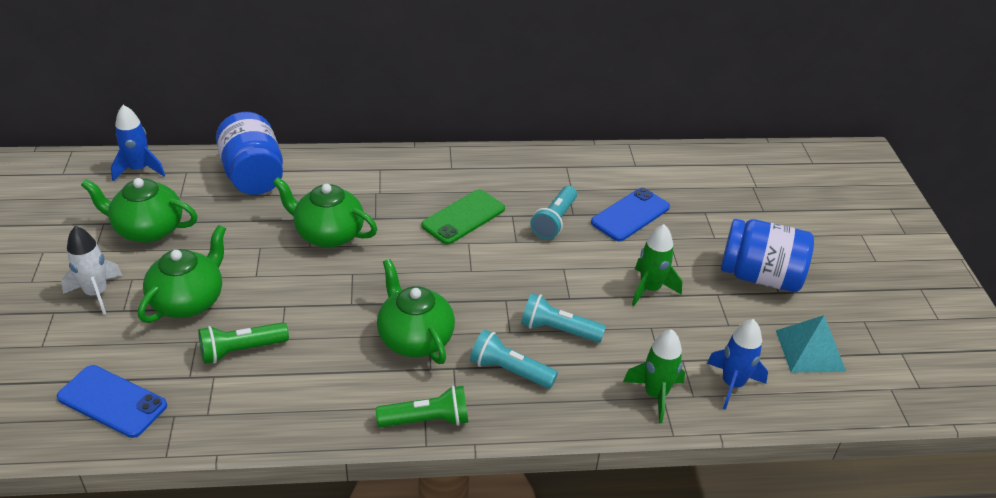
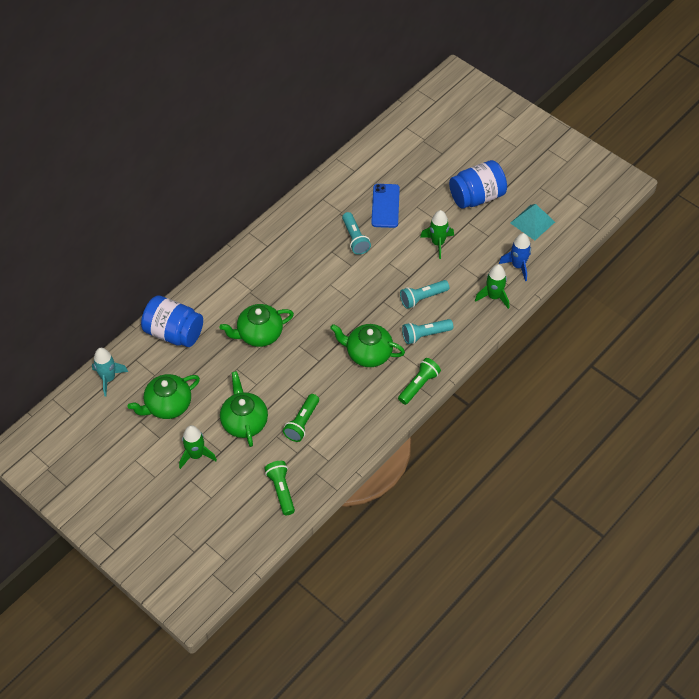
camera: 40 degrees left, 15 degrees up
(96, 293) = (196, 455): white rocket -> green rocket
(112, 401) = (281, 490): blue phone -> green flashlight
(139, 169) = (108, 378): blue rocket -> turquoise rocket
(463, 217) = (310, 271): green phone -> none

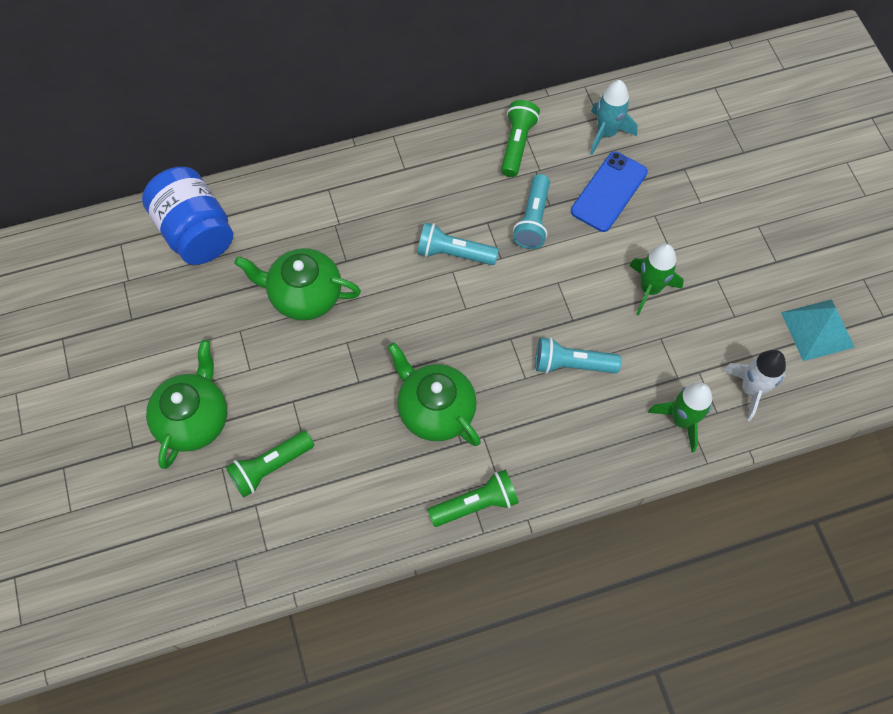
camera: 30 degrees right, 10 degrees up
(108, 378) = (68, 253): turquoise rocket -> turquoise rocket (606, 133)
(168, 405) = (113, 335): green teapot -> none
(196, 455) = (96, 433): green rocket -> none
(281, 490) = (169, 559): green flashlight -> green flashlight (517, 144)
(425, 335) = (538, 426): turquoise flashlight -> turquoise flashlight (454, 253)
(477, 197) = (755, 245): blue jar -> none
(518, 266) = (751, 389): blue rocket -> white rocket

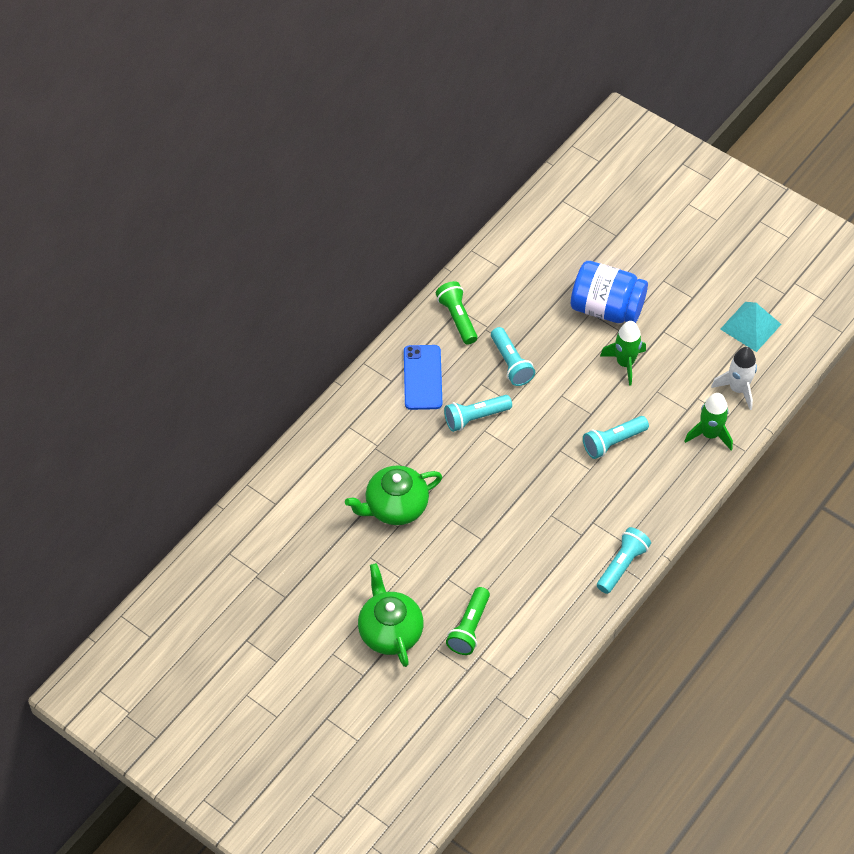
camera: 35 degrees left, 10 degrees down
(195, 231) = (278, 512): blue jar -> blue jar (606, 308)
(435, 410) = (548, 525): green teapot -> none
(476, 504) = (622, 565): green flashlight -> turquoise flashlight
(606, 133) = (513, 275): turquoise rocket -> none
(609, 192) = (547, 314): blue phone -> blue phone (423, 377)

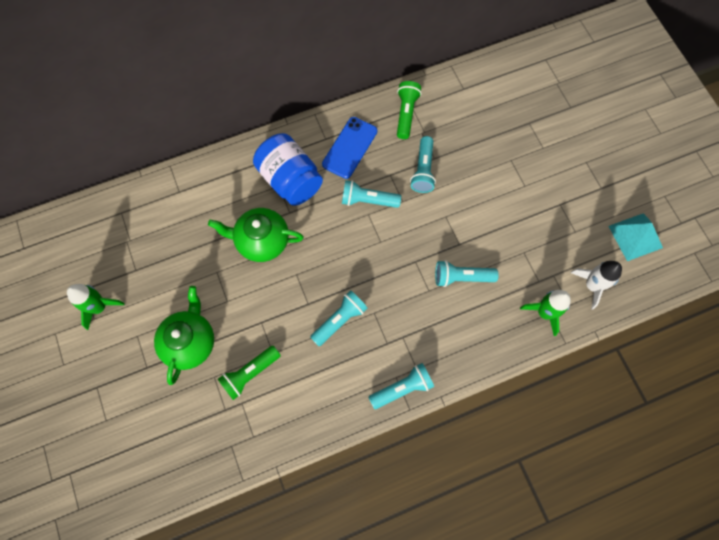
camera: 30 degrees right, 15 degrees up
(523, 538) = (340, 320): none -> turquoise flashlight
(606, 308) = (526, 163): blue jar -> blue jar (290, 180)
(625, 363) = (512, 216): green rocket -> green rocket (99, 307)

